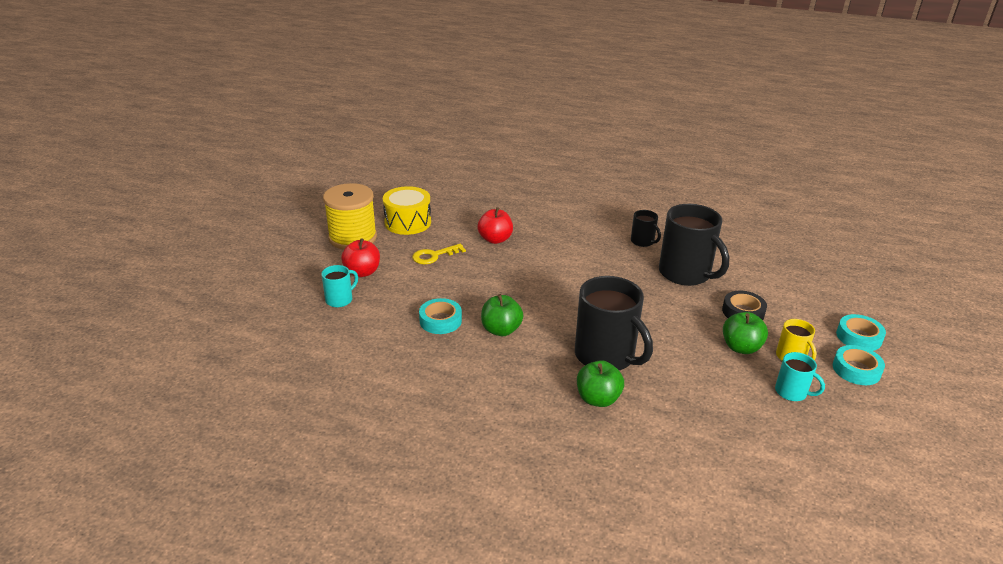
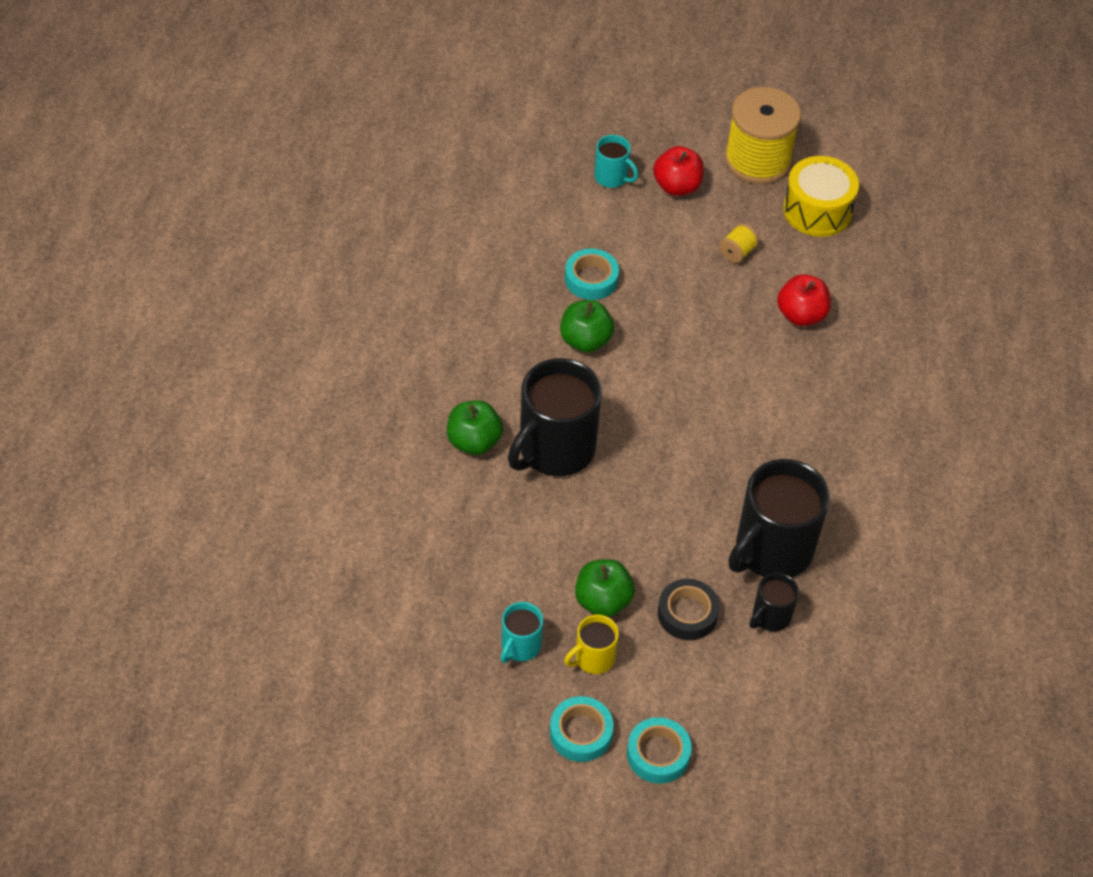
camera: 80 degrees right, 20 degrees up
(434, 256) = (737, 252): yellow key -> yellow spool
(643, 241) = (851, 499): black mug -> black mug (770, 616)

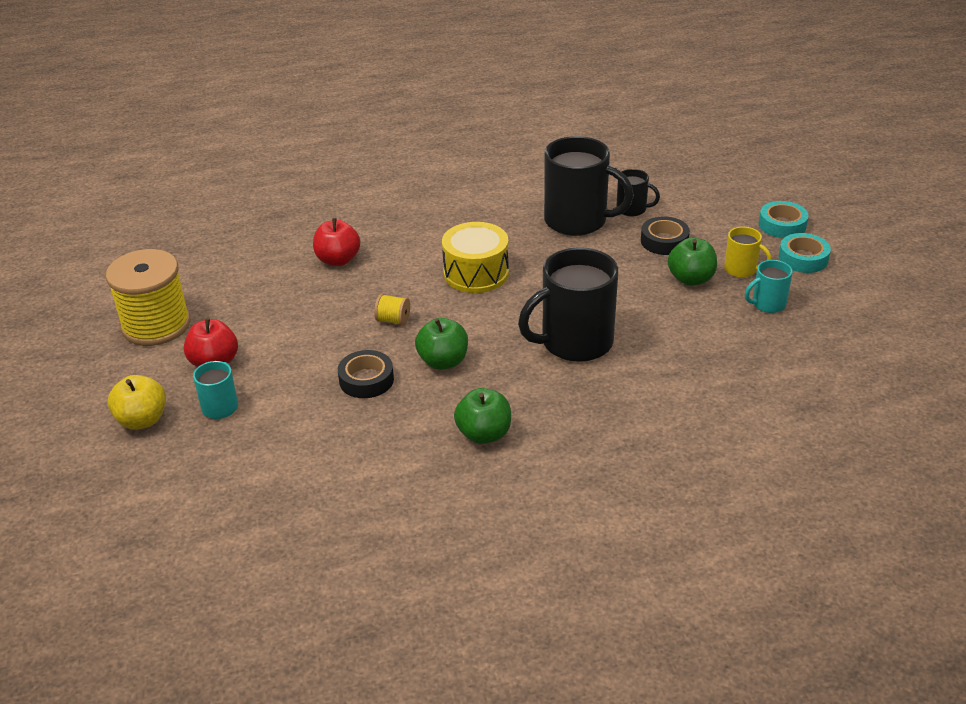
camera: 110 degrees left, 15 degrees down
(474, 441) = (604, 389): green apple -> green apple (484, 434)
(520, 646) = (767, 304): turquoise mug -> turquoise mug turned 150 degrees clockwise
(555, 449) = (574, 342): black mug -> black mug turned 135 degrees clockwise
(591, 279) = (366, 380): turquoise tape -> black tape
(623, 128) = (142, 420): none -> yellow apple
(737, 252) = (284, 308): yellow spool -> yellow spool (393, 320)
(817, 210) = (209, 279): yellow drum -> yellow drum (476, 273)

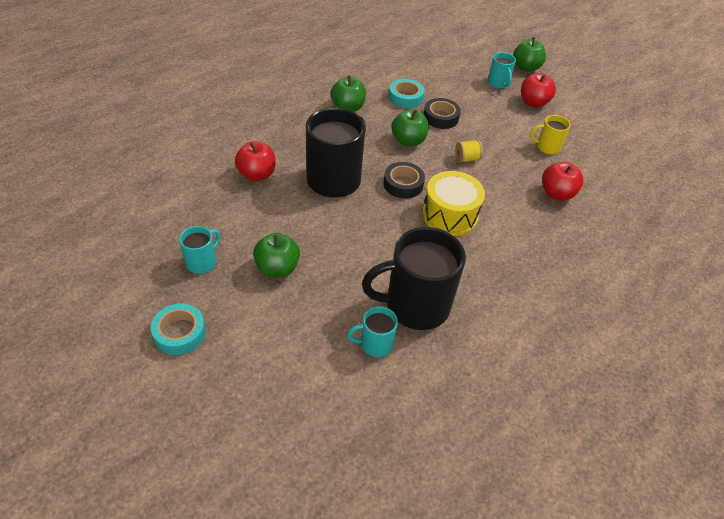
camera: 145 degrees right, 10 degrees up
(142, 420) = (526, 68): yellow apple -> green apple
(156, 325) = (595, 113): yellow spool -> none
(632, 209) = (375, 344): black mug -> turquoise mug
(664, 241) = (321, 308): black tape -> black tape (403, 184)
(669, 375) = (257, 174): none -> red apple
(741, 270) = (236, 295): yellow mug -> yellow mug (547, 147)
(782, 225) = (211, 379): turquoise tape -> turquoise tape (405, 97)

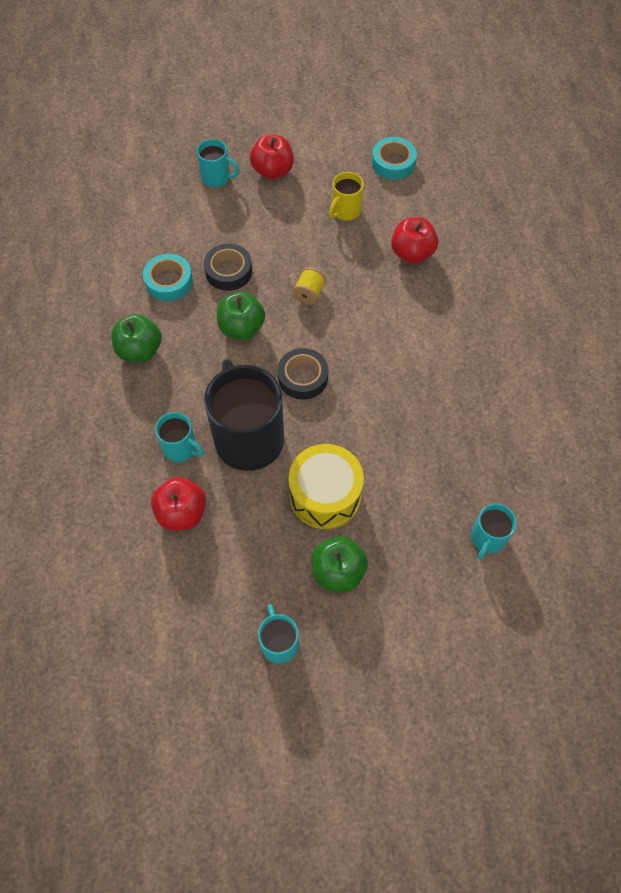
camera: 50 degrees left, 15 degrees up
(179, 333) = (363, 714): turquoise tape -> turquoise tape (393, 163)
(300, 154) = (181, 448): none -> turquoise mug
(415, 305) = (465, 474): black mug -> none
(449, 215) = (375, 365): yellow drum -> yellow drum (325, 495)
(526, 68) = (212, 133): green apple -> none

